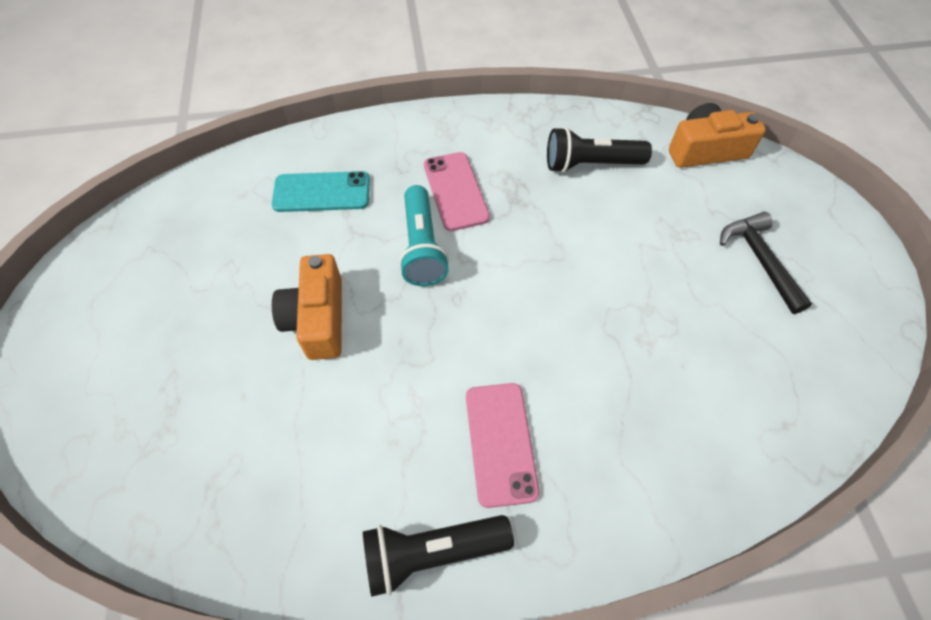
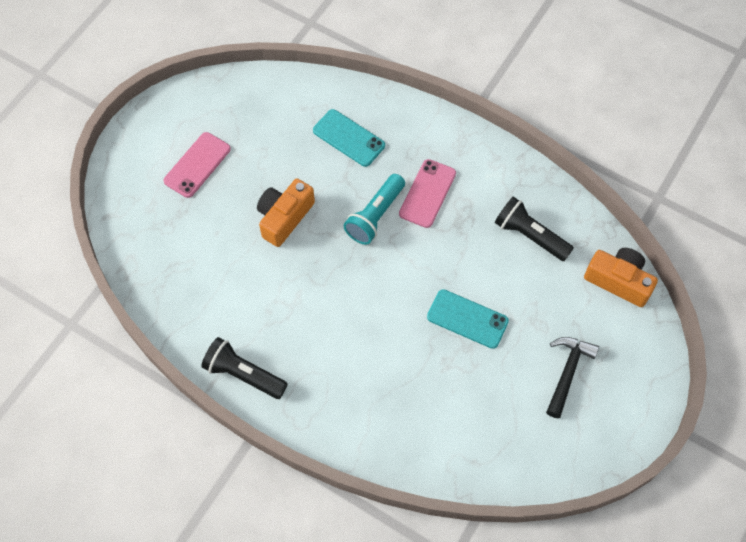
camera: 40 degrees right, 5 degrees up
(501, 443) = (319, 352): pink phone -> pink phone (197, 165)
(617, 280) = (467, 319): none -> turquoise phone

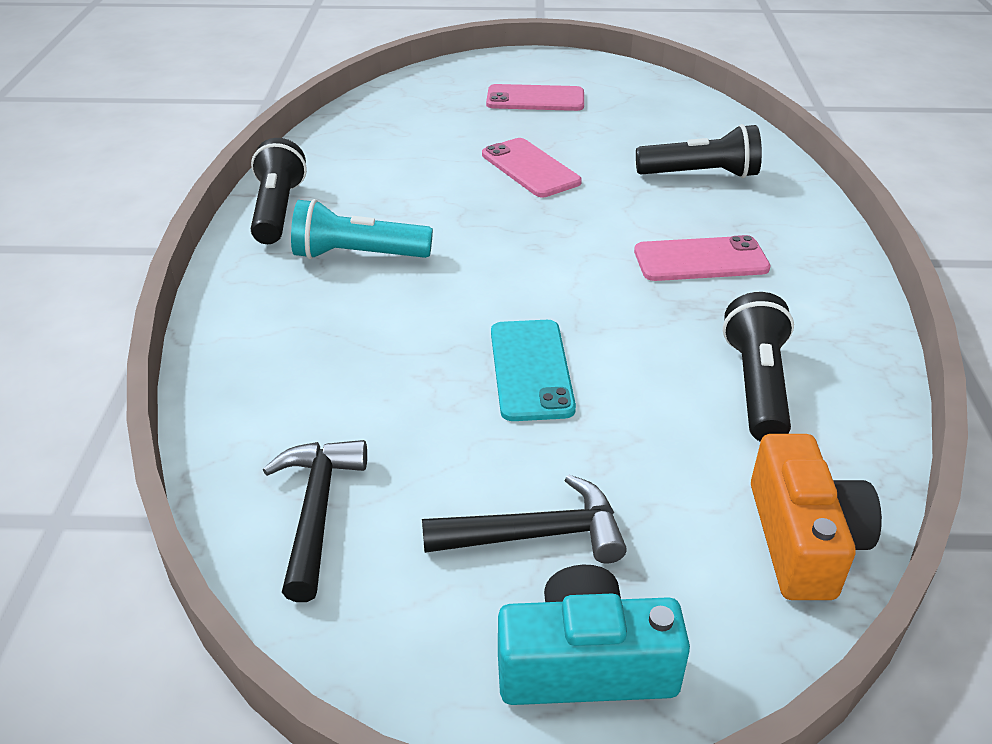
camera: 60 degrees right, 25 degrees down
(284, 217) = (530, 168): orange camera -> pink phone
(349, 138) = (700, 174): turquoise phone -> black flashlight
(375, 216) = (611, 230): turquoise flashlight -> turquoise flashlight (358, 255)
(510, 450) = (316, 511): none -> black hammer
(634, 389) = (585, 664): none -> turquoise camera

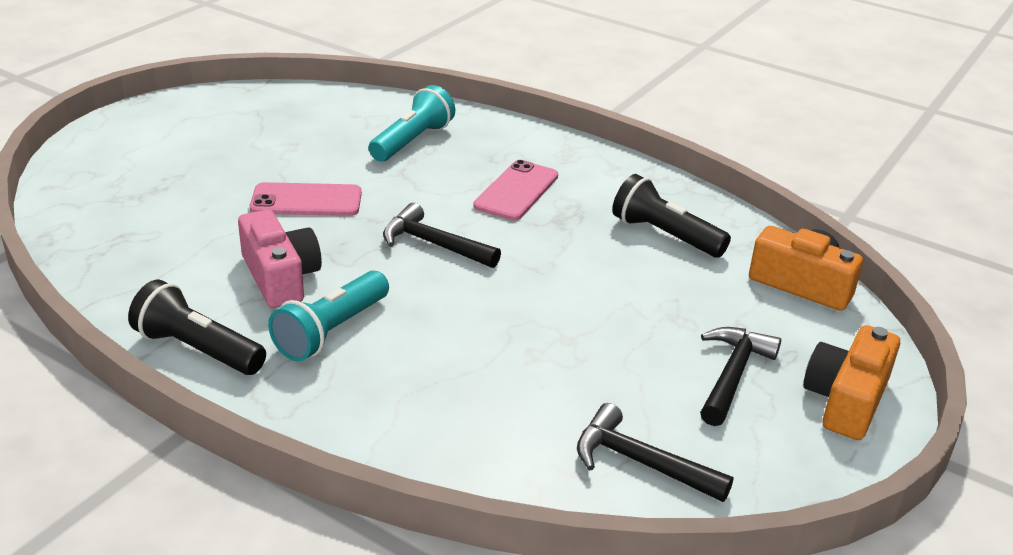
camera: 60 degrees left, 5 degrees down
(407, 203) = (280, 277): none -> pink camera
(531, 370) = (569, 309): turquoise phone -> none
(535, 99) = (196, 151): pink phone -> none
(545, 251) = (433, 244): none -> black hammer
(585, 664) = (846, 400): turquoise camera -> orange camera
(700, 174) = (412, 141): black flashlight -> turquoise flashlight

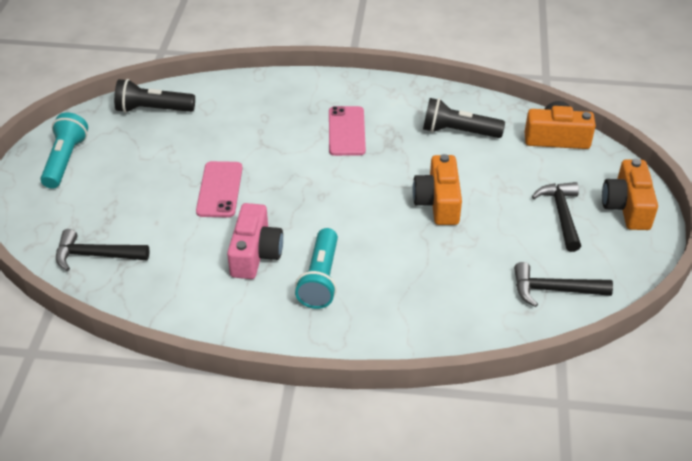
camera: 25 degrees left, 10 degrees up
(197, 350) = (251, 325): black flashlight -> black flashlight (153, 110)
(280, 277) = (255, 254): pink camera -> pink camera turned 60 degrees clockwise
(306, 201) = (220, 189): pink phone -> pink phone turned 60 degrees counterclockwise
(412, 141) = (247, 115): turquoise flashlight -> turquoise flashlight (65, 160)
(433, 244) = (328, 191): black hammer -> black hammer (95, 255)
(566, 301) = (438, 202): none -> orange camera

